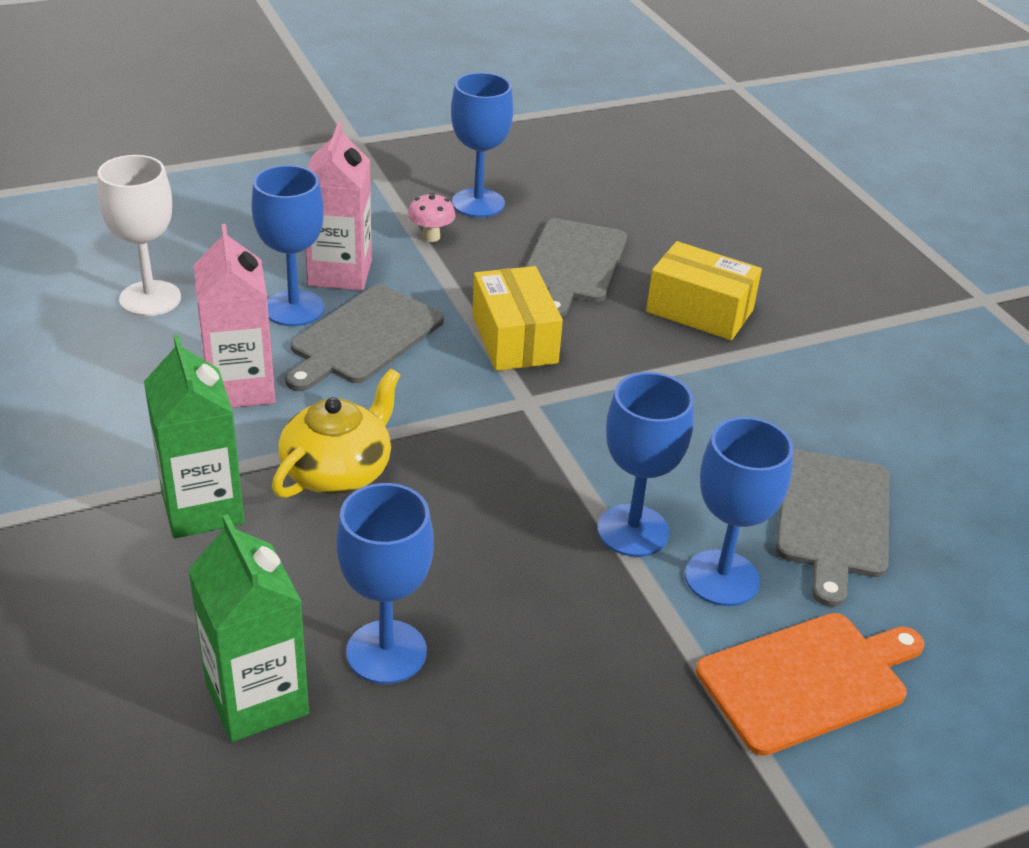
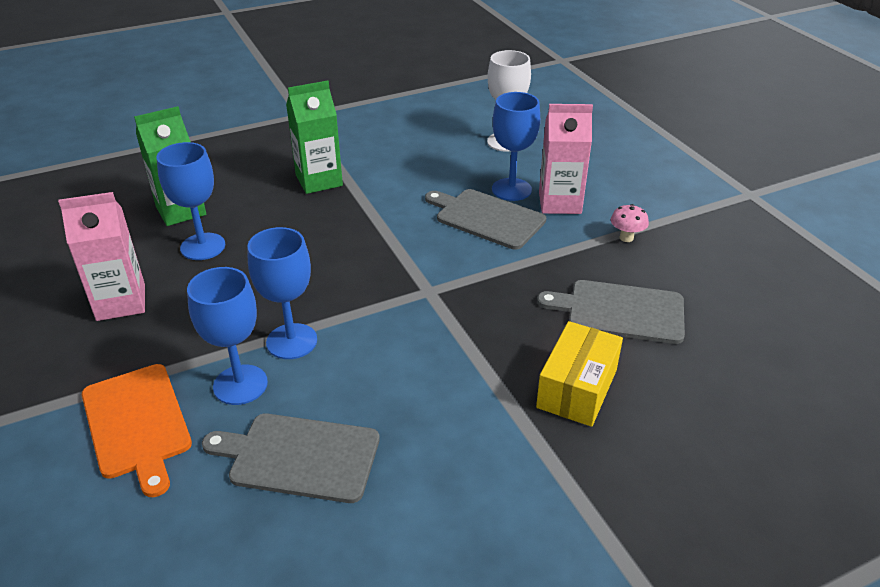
camera: 90 degrees right, 0 degrees up
(240, 387) = (425, 180): pink carton -> pink carton (121, 302)
(338, 470) = (351, 219): yellow teapot -> none
(478, 203) = (690, 258): blue goblet -> none
(514, 339) = (503, 282): yellow box -> none

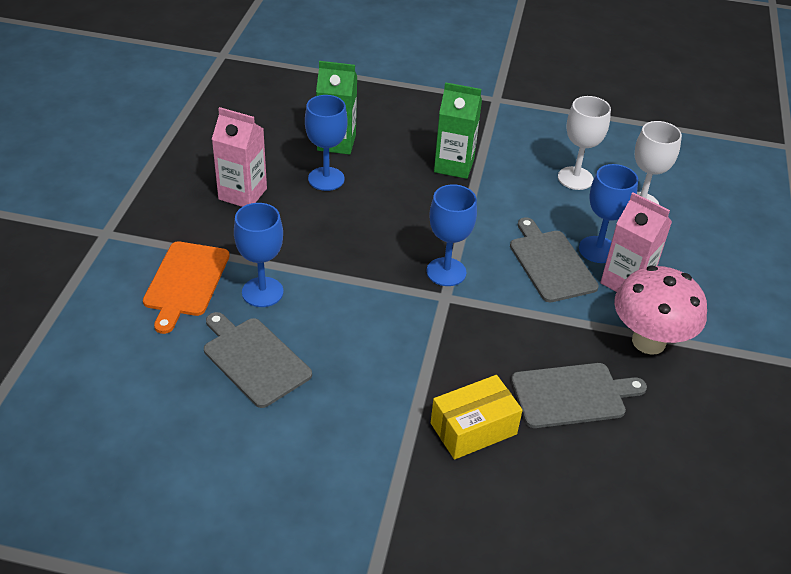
camera: 35 degrees right, 5 degrees up
(291, 341) = (319, 281): blue goblet -> blue goblet (446, 272)
(434, 145) = (575, 178): none -> white goblet
(620, 311) = (572, 395): grey cutting board -> grey cutting board turned 120 degrees clockwise
(626, 238) = (648, 341): pink mushroom -> pink mushroom, size x2.45

